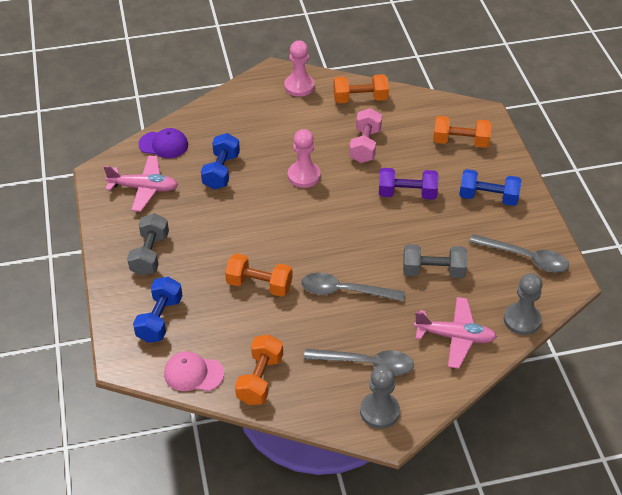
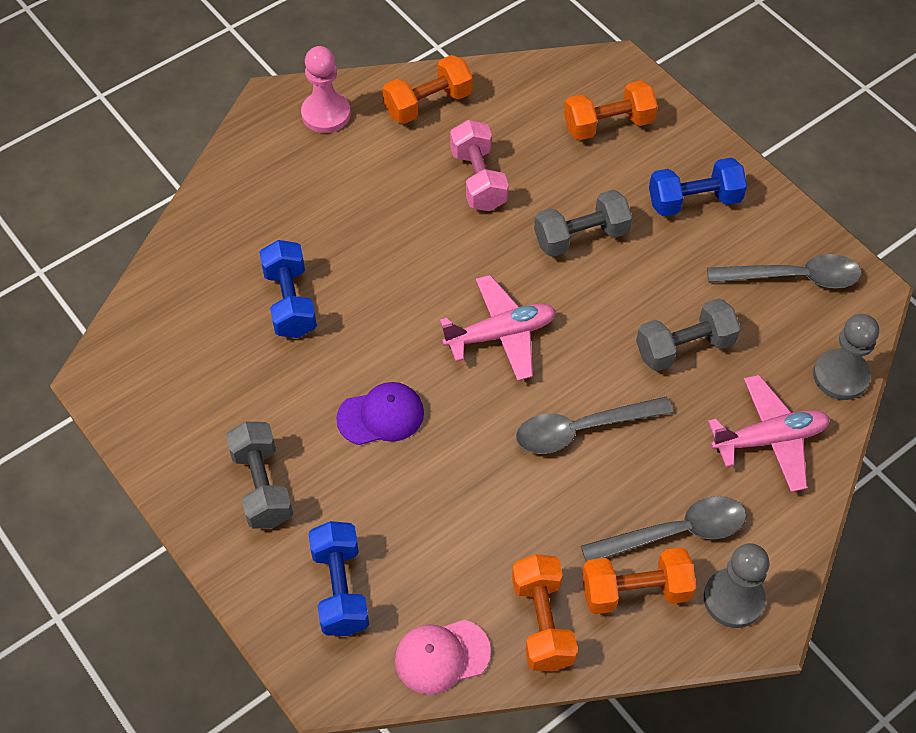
camera: 25 degrees left, 10 degrees up
(144, 188) = (187, 377): pink plane -> pink plane (501, 334)
(164, 145) = (174, 289): purple cap -> purple cap (381, 416)
(259, 285) = (455, 470): orange dumbbell -> orange dumbbell (635, 591)
(304, 176) = (417, 263): pink pawn -> none
(407, 194) = (581, 237): purple dumbbell -> grey dumbbell

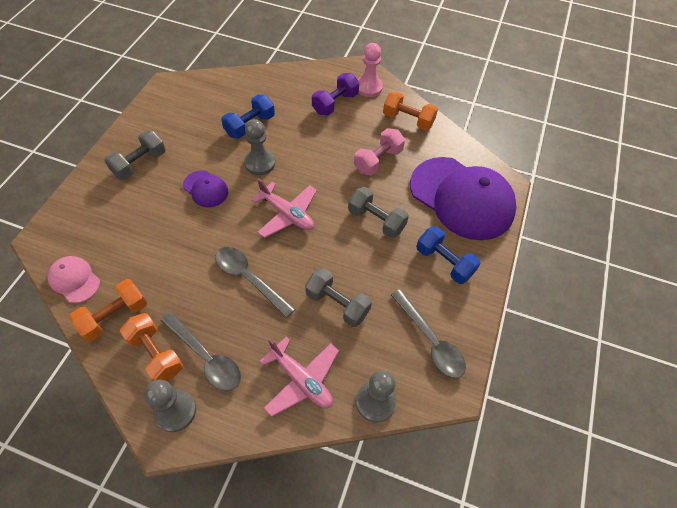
camera: 55 degrees right, 0 degrees up
(327, 172) = (335, 103): none -> purple dumbbell
(340, 588) = (96, 220): blue dumbbell -> none
(379, 324) = (260, 163): none -> grey pawn
(608, 125) = (462, 198): orange dumbbell -> purple cap

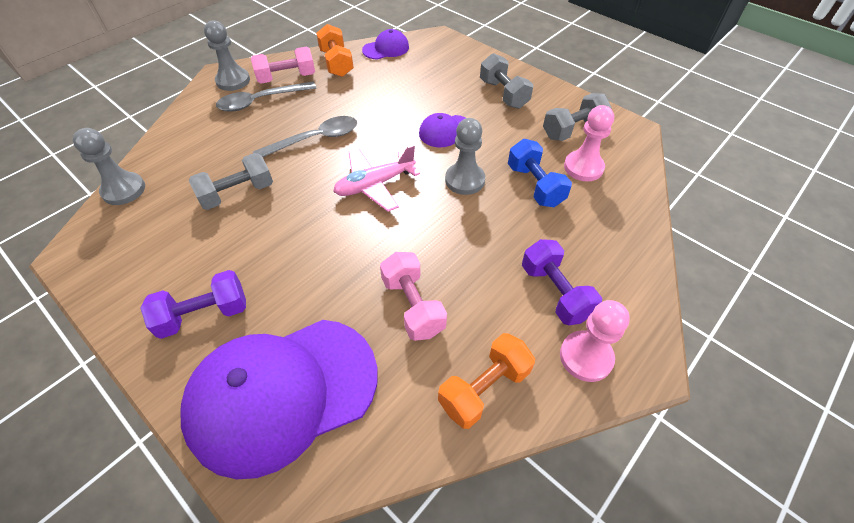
camera: 115 degrees right, 5 degrees down
(74, 280) = (386, 49): pink cap -> purple cap
(156, 354) = (287, 78): orange dumbbell -> pink dumbbell
(221, 104) = (583, 167): none -> pink pawn
(301, 380) = (190, 149): pink plane -> none
(376, 220) = (314, 265): grey dumbbell -> grey dumbbell (573, 130)
(430, 340) = (132, 256): grey spoon -> none
(444, 262) = (204, 315): blue dumbbell -> purple dumbbell

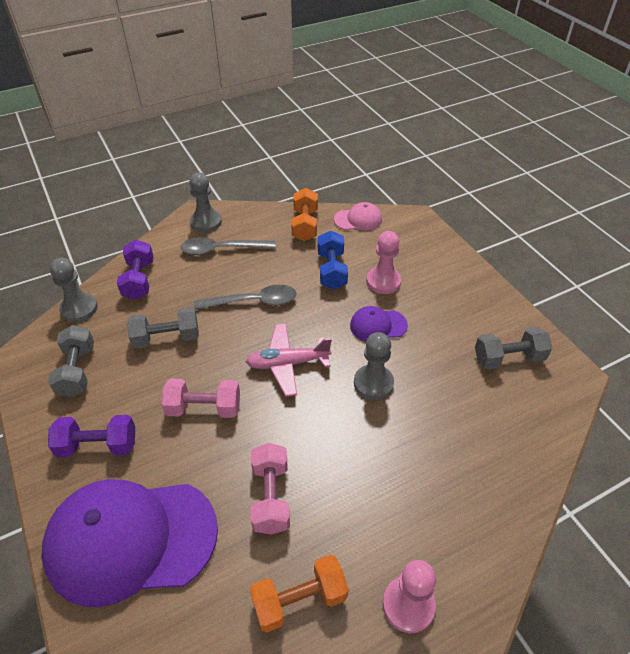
camera: 20 degrees right, 5 degrees down
(287, 78) = (253, 230): pink dumbbell -> pink dumbbell (204, 408)
(386, 49) = (358, 219): purple cap -> pink cap
(503, 94) = (453, 298): grey dumbbell -> grey dumbbell (77, 371)
(535, 185) = (440, 409): blue dumbbell -> blue dumbbell (331, 270)
(555, 292) = (408, 528): purple dumbbell -> purple dumbbell (139, 280)
(583, 167) = (500, 404): pink pawn -> pink pawn (383, 281)

